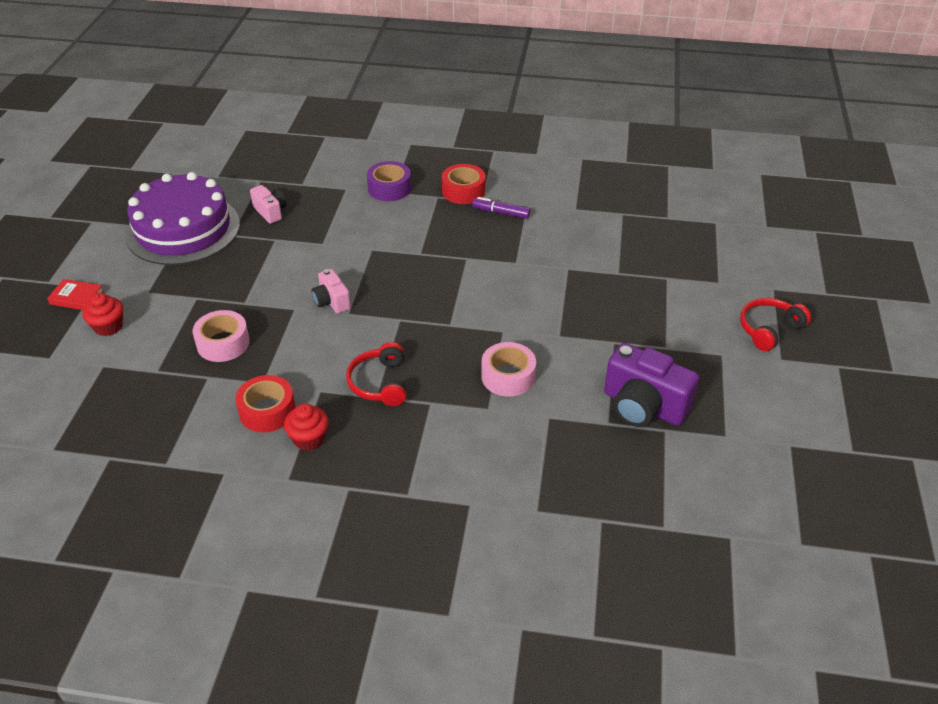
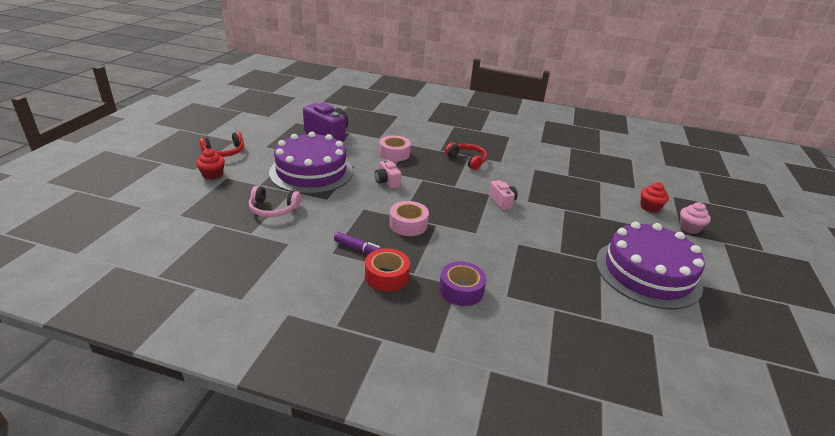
camera: 175 degrees left, 10 degrees down
(77, 298) = (689, 228): red book -> pink cupcake
(223, 343) = (567, 189): pink tape -> pink tape (408, 224)
(267, 411) = (527, 158): red tape -> none
(270, 212) = (574, 279): pink camera -> pink camera (387, 182)
(309, 439) = (502, 146): red cupcake -> red cupcake (212, 175)
(380, 383) = (467, 160): red headphones -> red headphones turned 45 degrees counterclockwise
(616, 312) = (311, 172): none -> purple cake
(621, 245) = (273, 209): none -> pink headphones

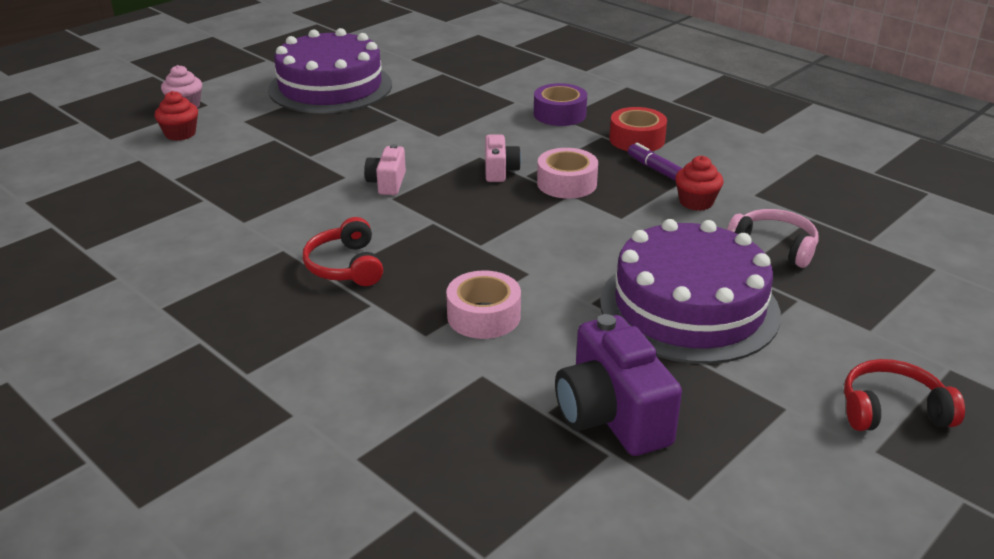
camera: 150 degrees left, 0 degrees up
(212, 175) = (902, 344): red cupcake -> red cupcake (696, 202)
(387, 182) = (549, 254): pink camera -> pink camera (500, 171)

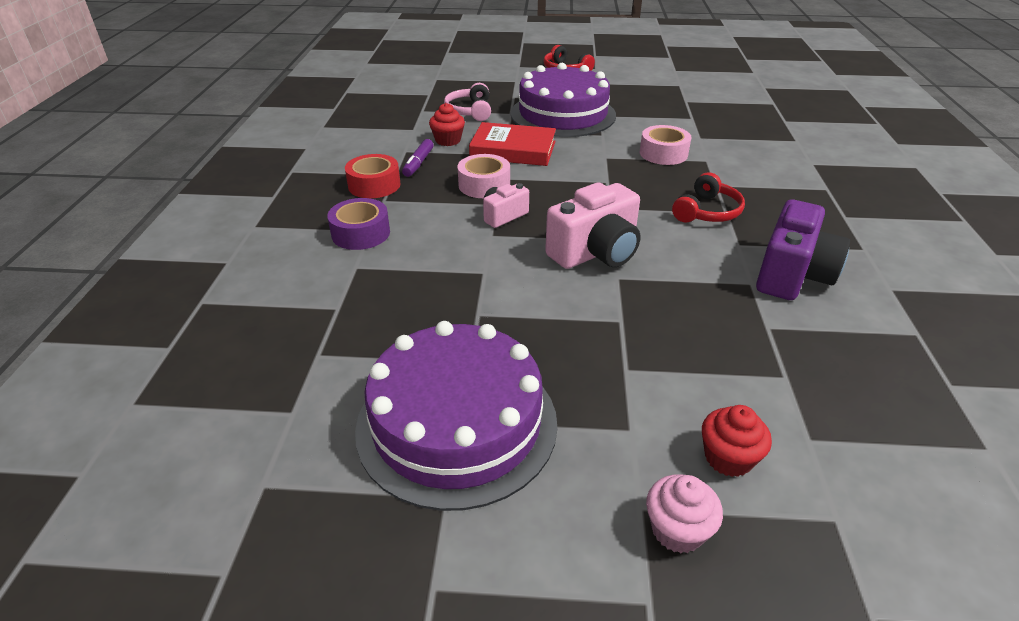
camera: 130 degrees left, 5 degrees up
(387, 183) = (595, 252): pink camera -> pink camera, size x1.83
(611, 415) = (667, 107): purple camera -> purple camera (792, 275)
(623, 227) = (513, 150): none -> red book

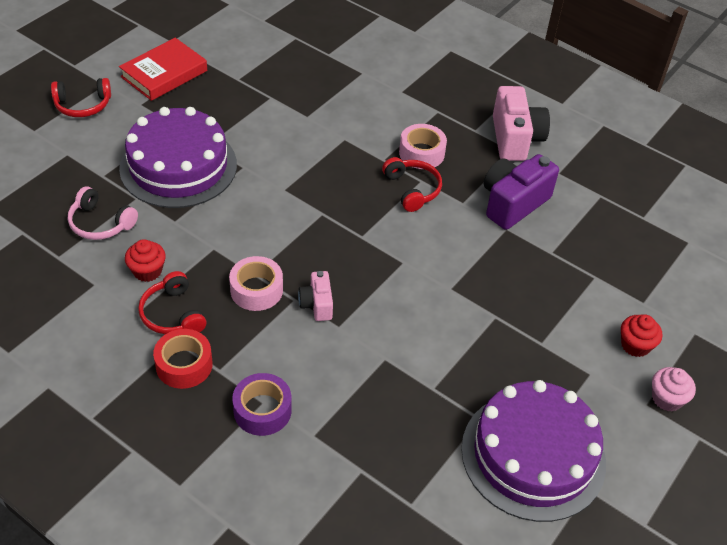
camera: 60 degrees left, 10 degrees up
(418, 163) = (172, 314): purple marker -> red headphones
(513, 150) = (213, 238): red book -> red book (164, 74)
(595, 252) = (412, 281): pink camera -> pink camera (515, 139)
(663, 153) = (311, 154): pink tape -> pink tape (421, 153)
(792, 275) = (513, 203): purple camera -> purple camera turned 105 degrees counterclockwise

